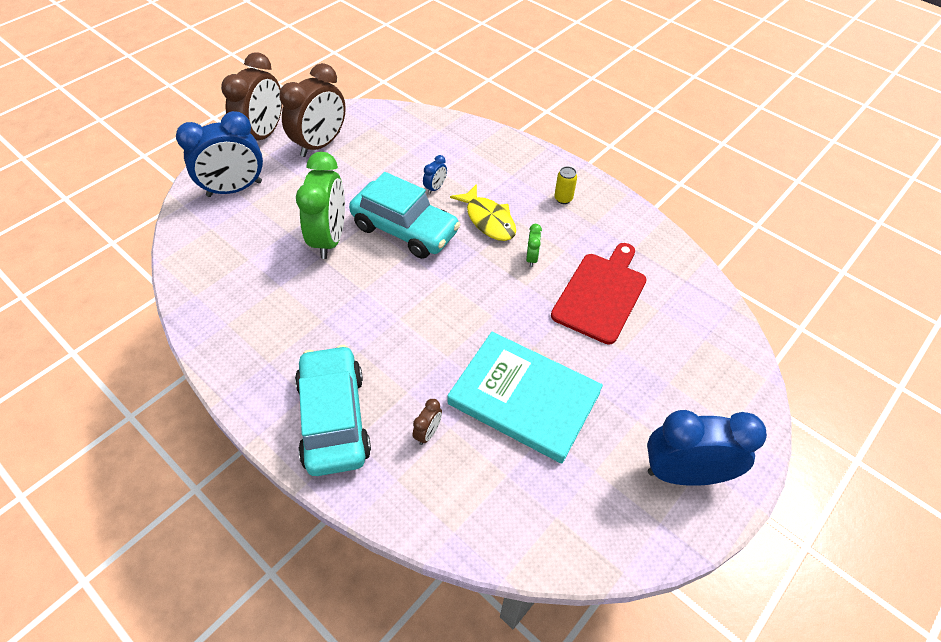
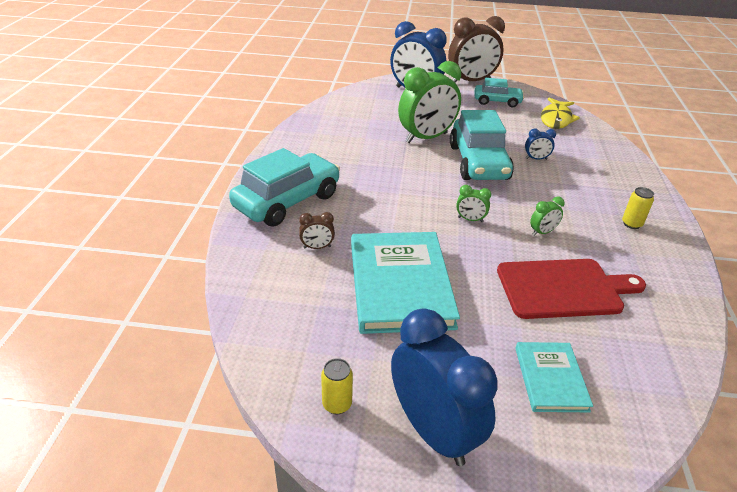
camera: 55 degrees right, 15 degrees down
(320, 144) = (497, 101): brown clock -> turquoise car
(479, 293) = (470, 219): none -> green clock
(488, 220) = (546, 195): yellow fish -> yellow fish (556, 119)
(625, 524) = (337, 404): none -> yellow can
(678, 369) = (550, 379): none -> turquoise book

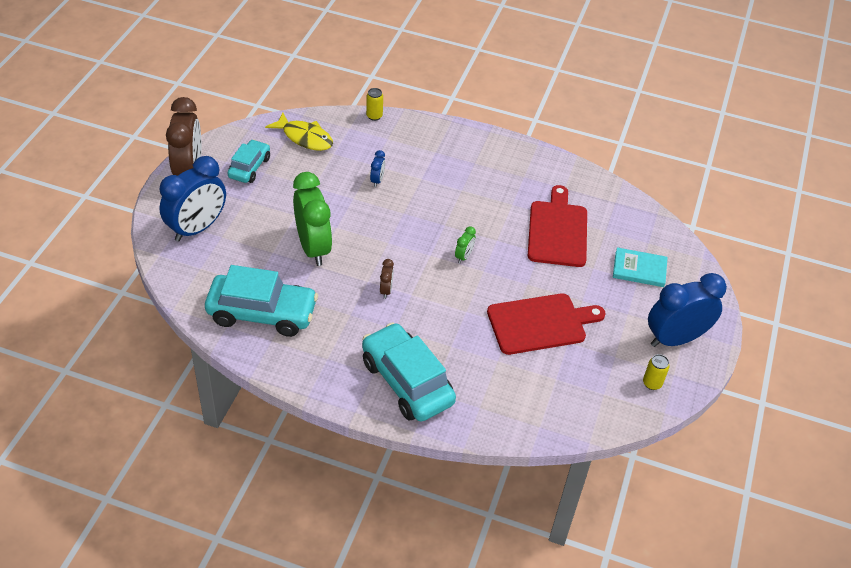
camera: 80 degrees left, 10 degrees up
(317, 247) = (484, 369): brown clock -> brown clock (386, 290)
(400, 284) = (540, 323): turquoise book -> red cutting board
(478, 162) = (373, 222): turquoise car -> turquoise car (262, 313)
(542, 232) = (490, 217): green clock -> none
(631, 224) = (489, 162): yellow can -> yellow can (374, 116)

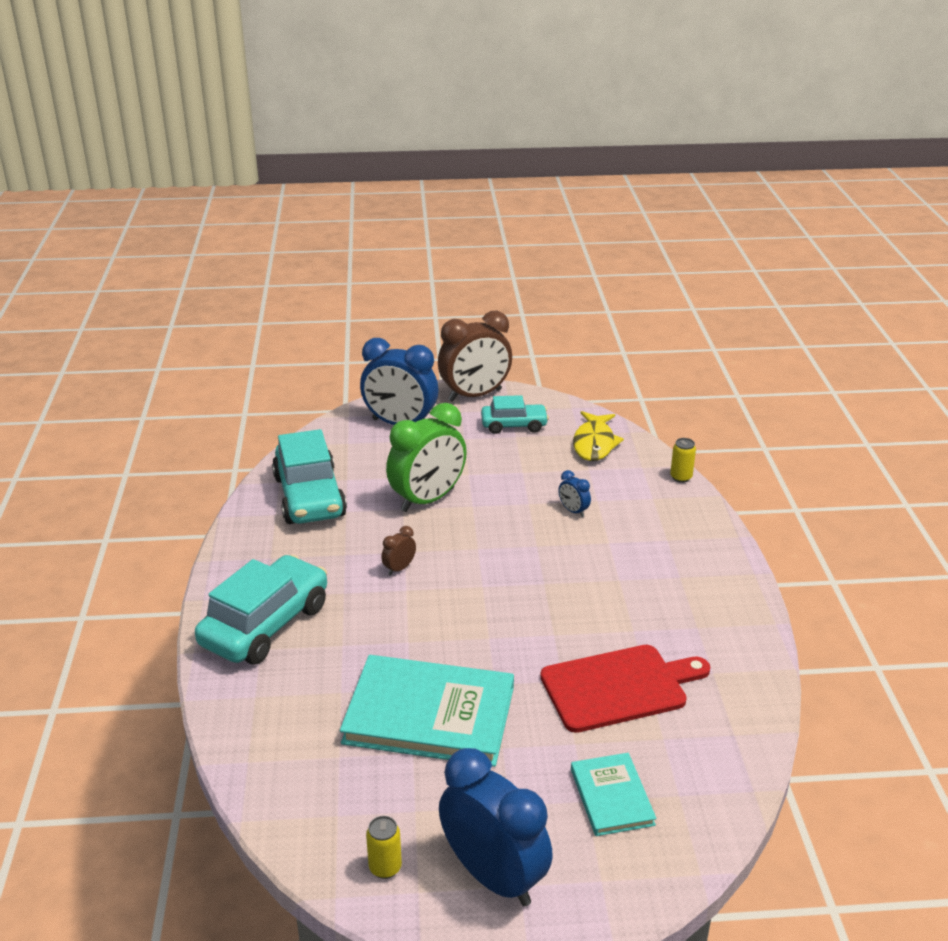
camera: 70 degrees right, 15 degrees down
(377, 180) = (573, 511): blue clock -> blue clock turned 60 degrees clockwise
(386, 290) = (399, 568): brown clock -> brown clock turned 150 degrees clockwise
(464, 256) = (501, 614): green clock -> none
(540, 323) = (429, 715): red cutting board -> turquoise book

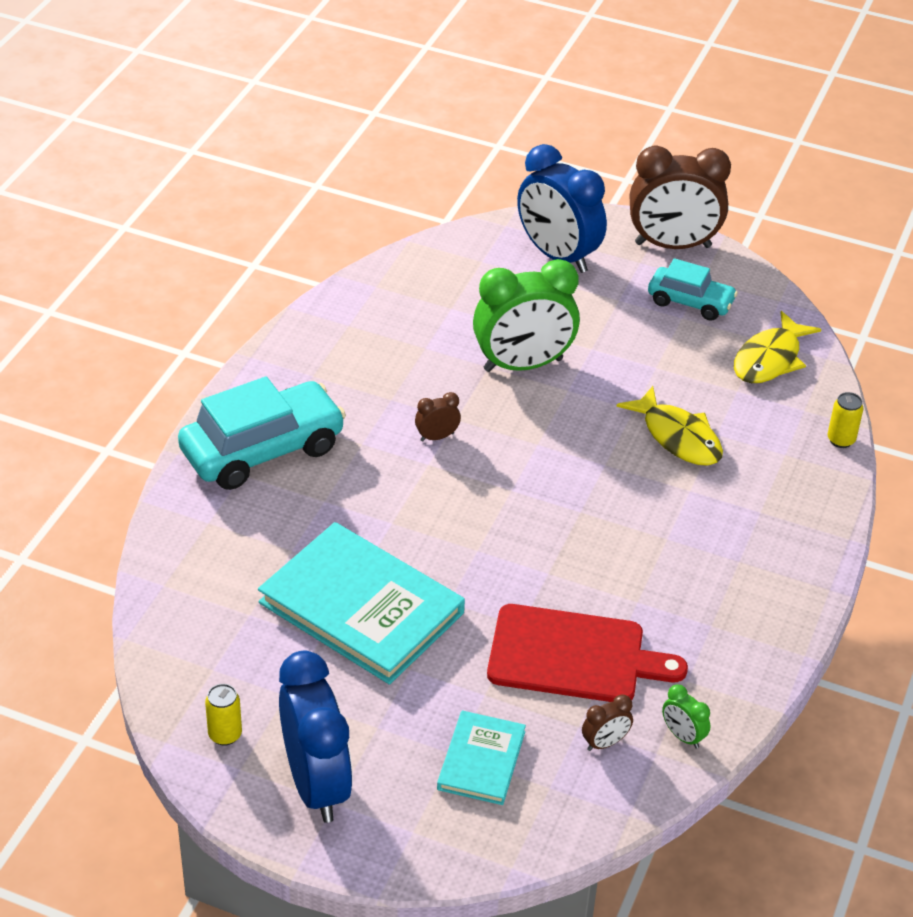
camera: 25 degrees right, 10 degrees up
(309, 497) = (397, 316): turquoise car -> none
(573, 511) = (678, 437): blue clock -> yellow fish
(692, 743) = (605, 743): none -> brown clock
(743, 714) = (683, 736): none -> green clock

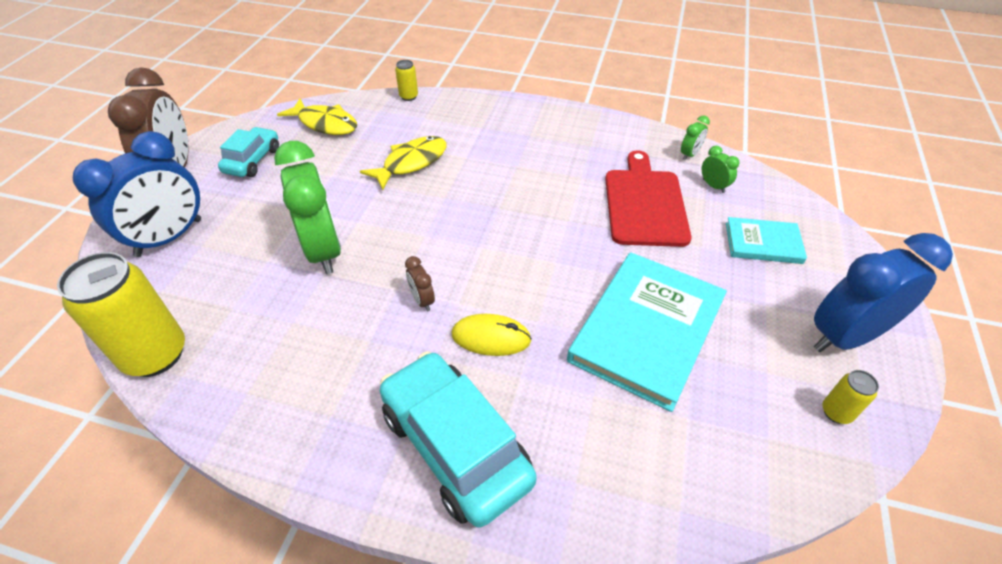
camera: 95 degrees left, 5 degrees up
(377, 484) = (491, 337): none -> yellow mouse
(402, 268) = (155, 355): none -> yellow can
(605, 743) = (713, 186): brown clock -> green clock

